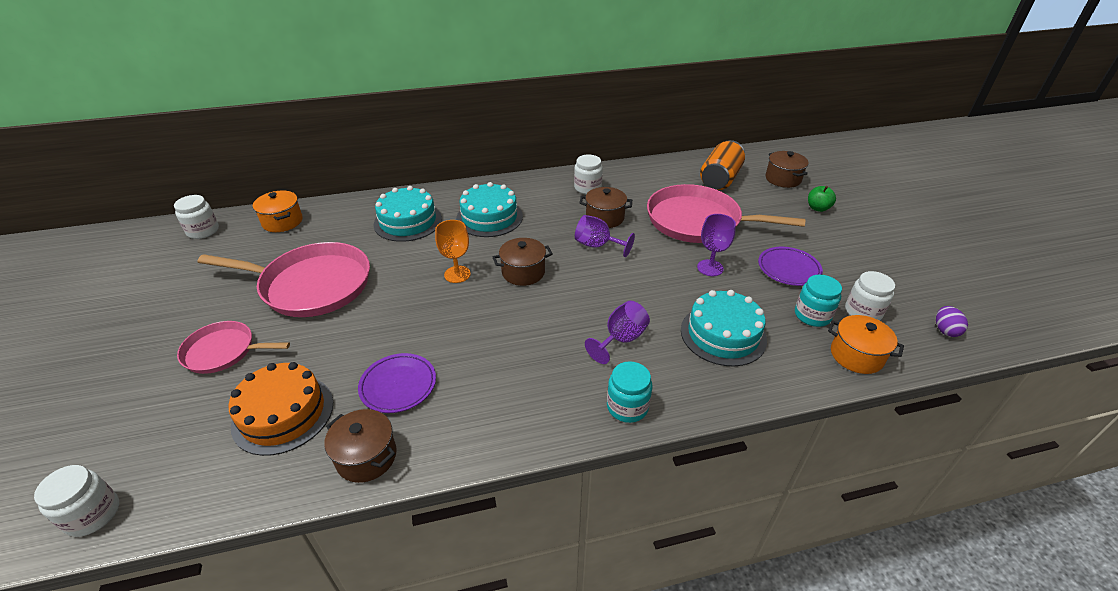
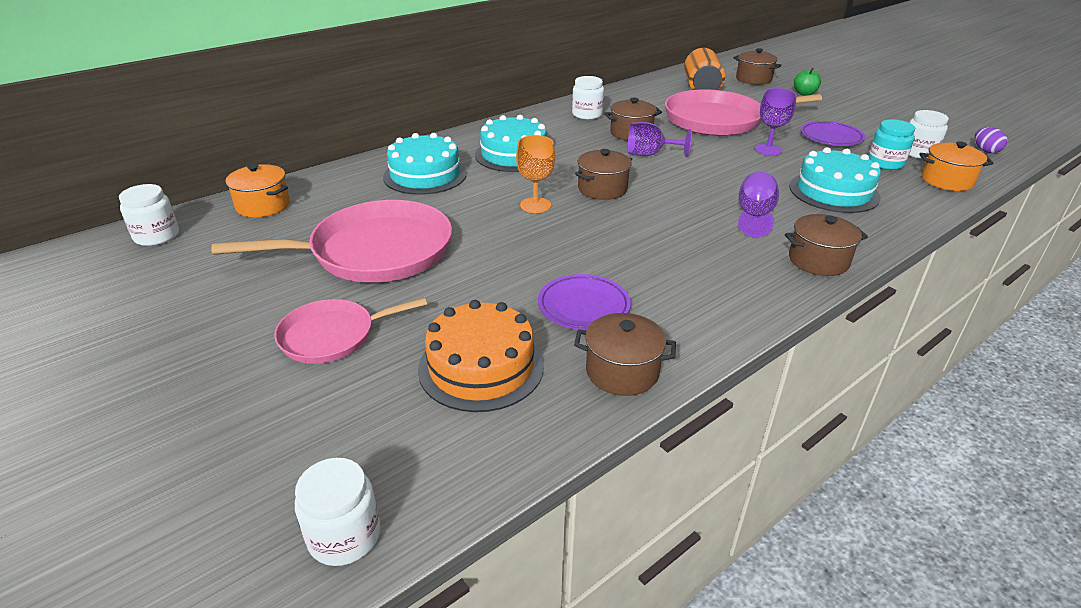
camera: 25 degrees left, 5 degrees down
(627, 407) = (818, 261): turquoise jar -> brown pot

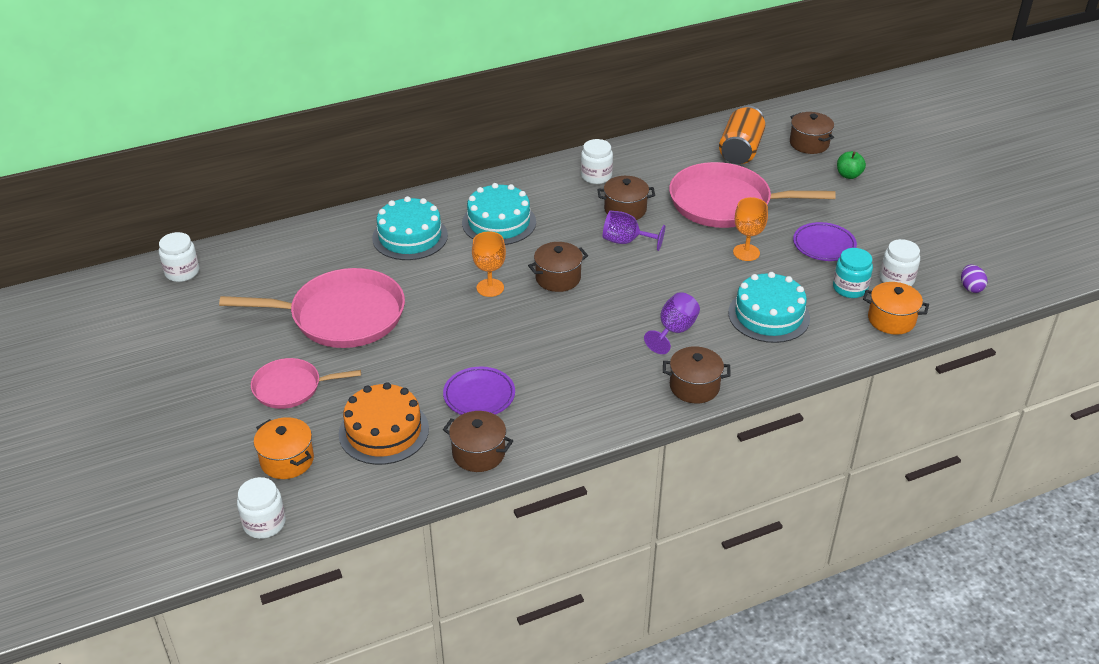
camera: 15 degrees right, 5 degrees up
(263, 205) = (267, 252): orange pot -> orange pot (287, 460)
(768, 150) = (746, 252): purple goblet -> orange goblet

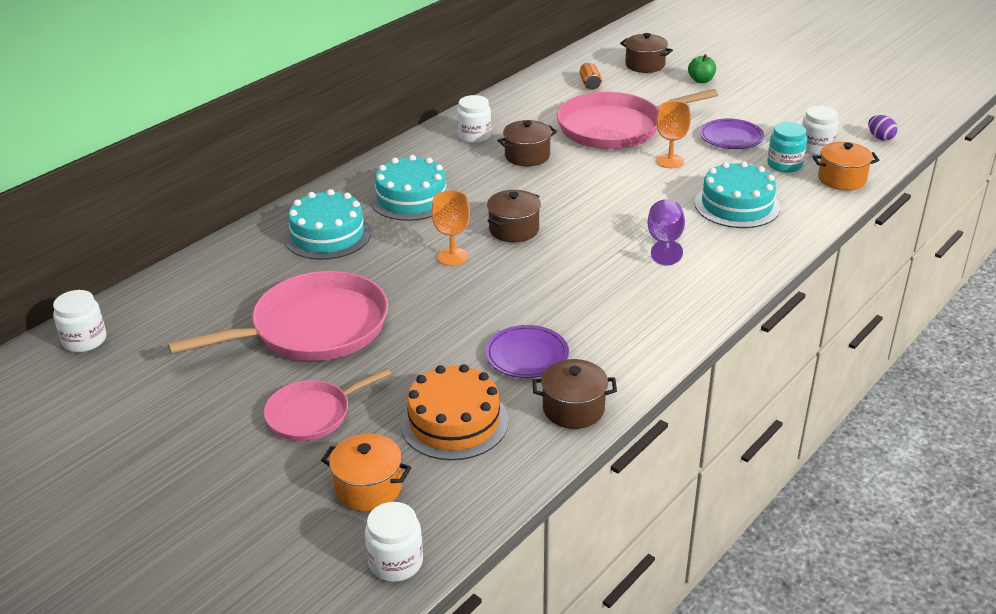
camera: 25 degrees left, 5 degrees down
(626, 241) = (552, 181): purple goblet -> none
(694, 387) = (726, 283): brown pot -> none
(740, 150) = (590, 84): orange can -> orange can, size x0.49

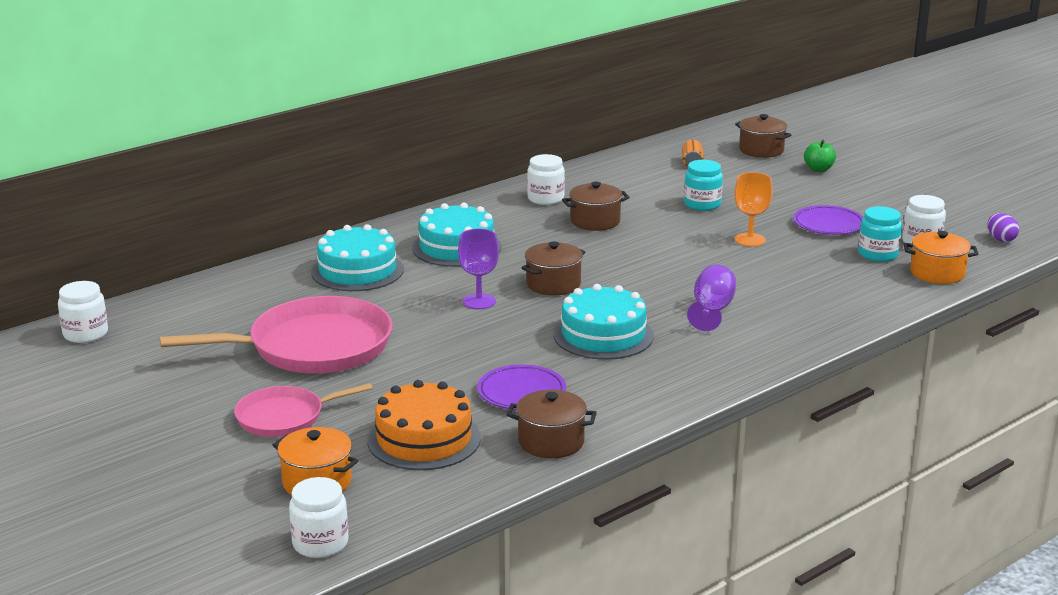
camera: 10 degrees right, 10 degrees down
(452, 257) = (479, 301): orange goblet -> purple goblet
(615, 127) = (702, 204): pink pan -> turquoise jar
(737, 205) = (806, 285): turquoise cake -> turquoise cake (603, 335)

